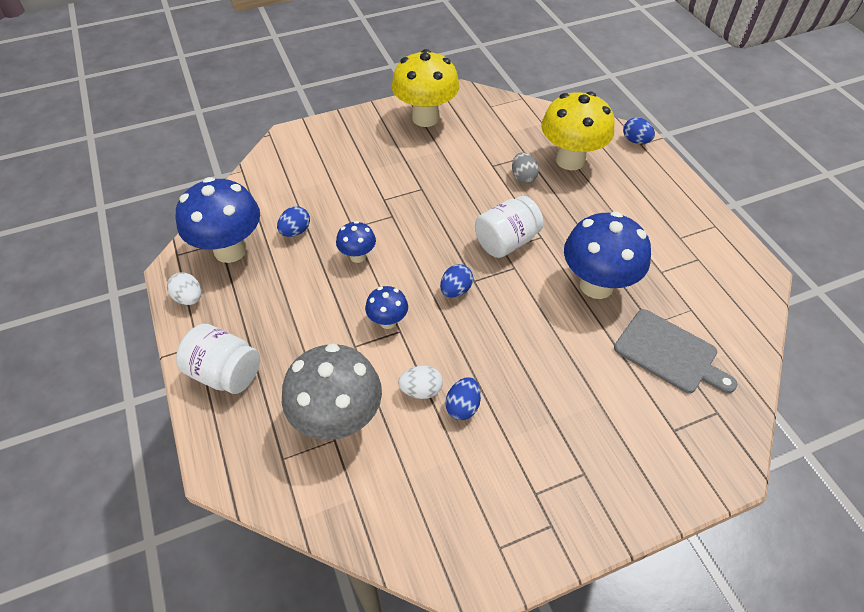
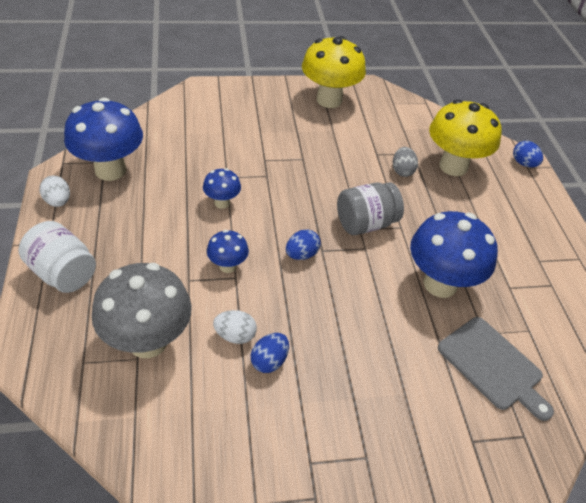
camera: 10 degrees right, 5 degrees down
(295, 231) = (174, 168): blue egg -> none
(506, 242) = (365, 223): white jar -> grey jar

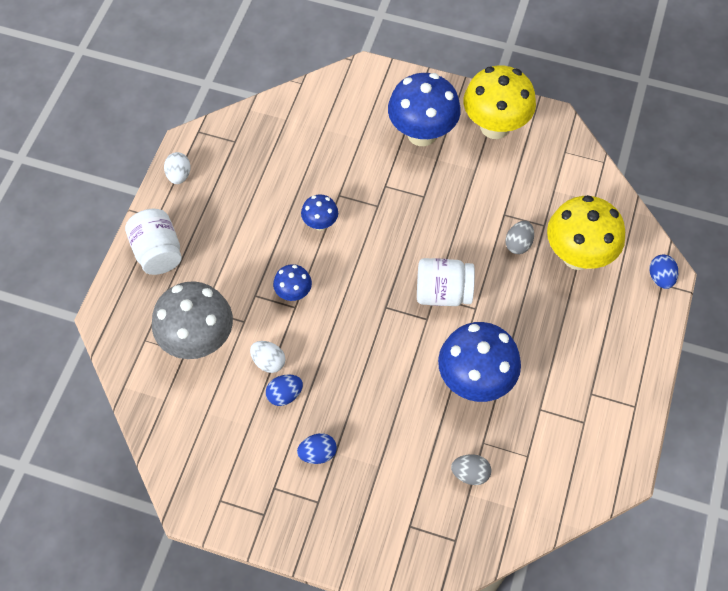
camera: 30 degrees right, 15 degrees up
(110, 170) = (236, 153): blue mushroom -> blue mushroom (422, 134)
(301, 254) = (364, 305): blue egg -> blue egg (318, 453)
(365, 223) = (443, 293): grey jar -> white jar
(492, 366) = (470, 473): grey cutting board -> grey egg

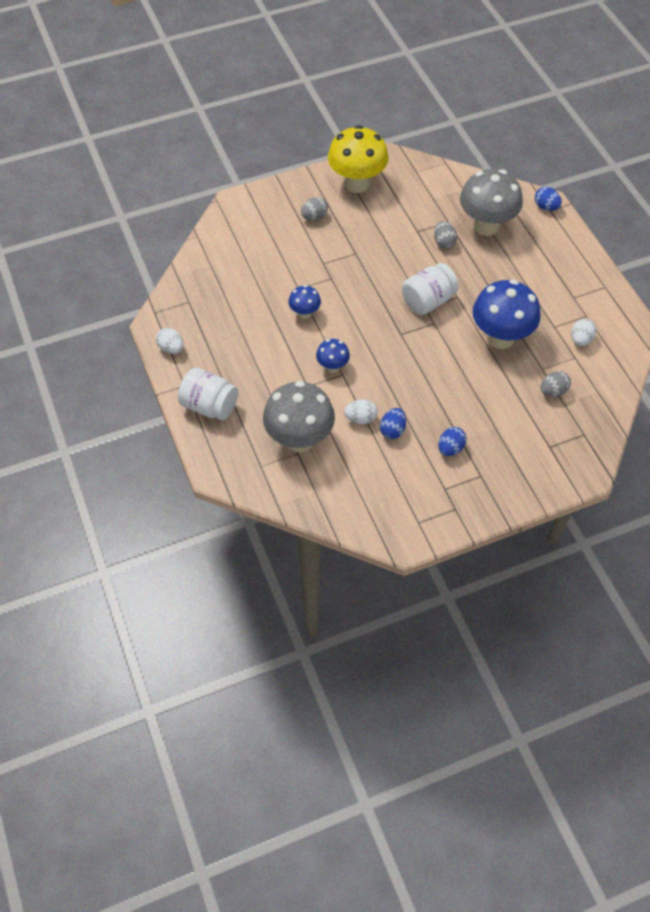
camera: 40 degrees left, 5 degrees down
(422, 134) = (314, 217): blue mushroom -> grey egg
(552, 442) = (580, 339): none -> white egg
(577, 256) = (486, 226): yellow mushroom -> grey mushroom

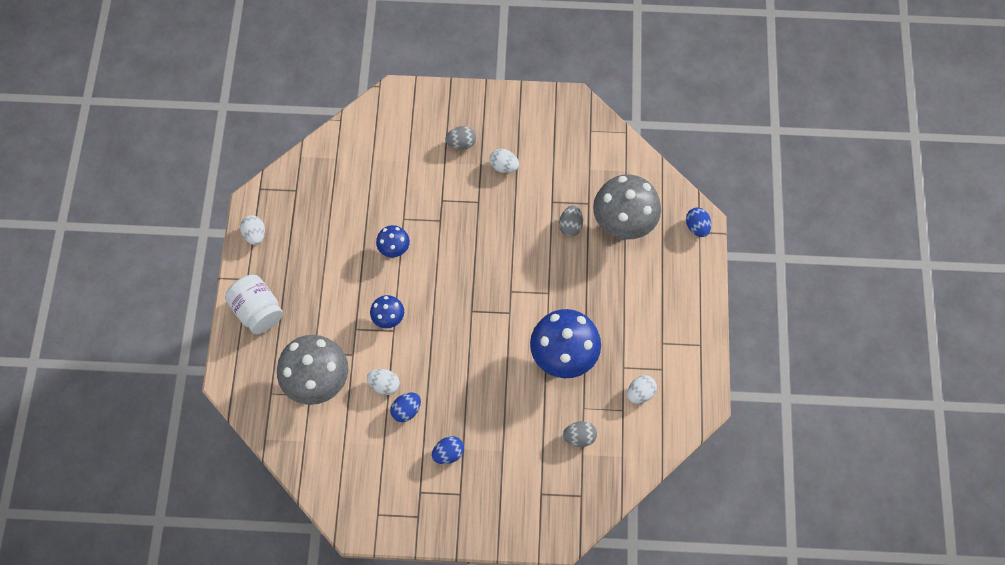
camera: 25 degrees right, 10 degrees up
(357, 184) = (523, 121): yellow mushroom -> none
(361, 220) = (504, 166): none -> white egg
(428, 301) = (517, 286): white jar -> none

